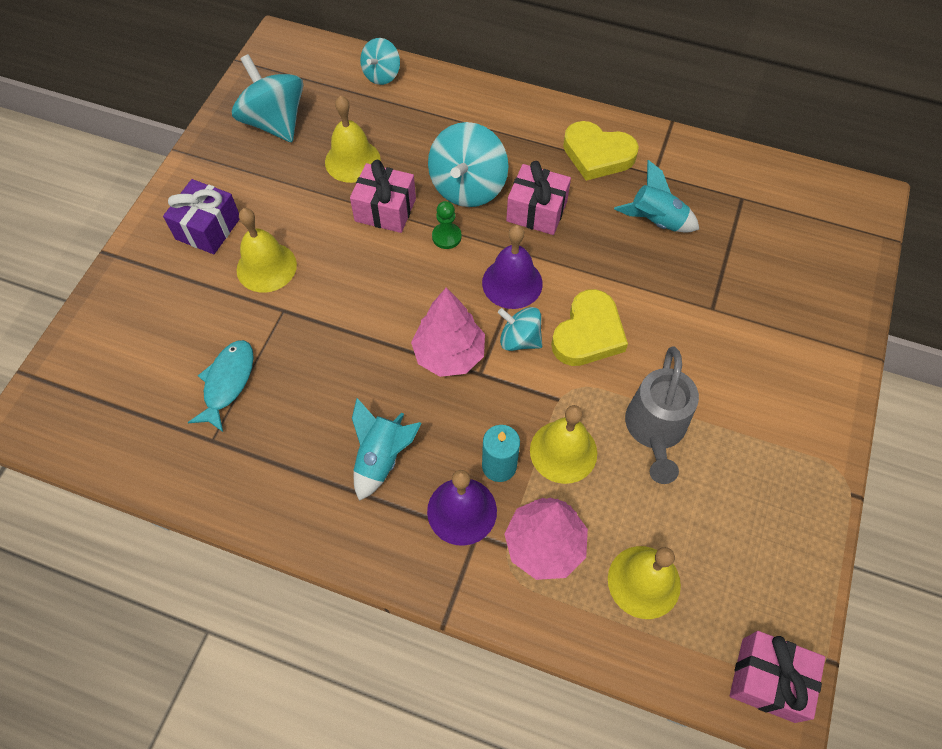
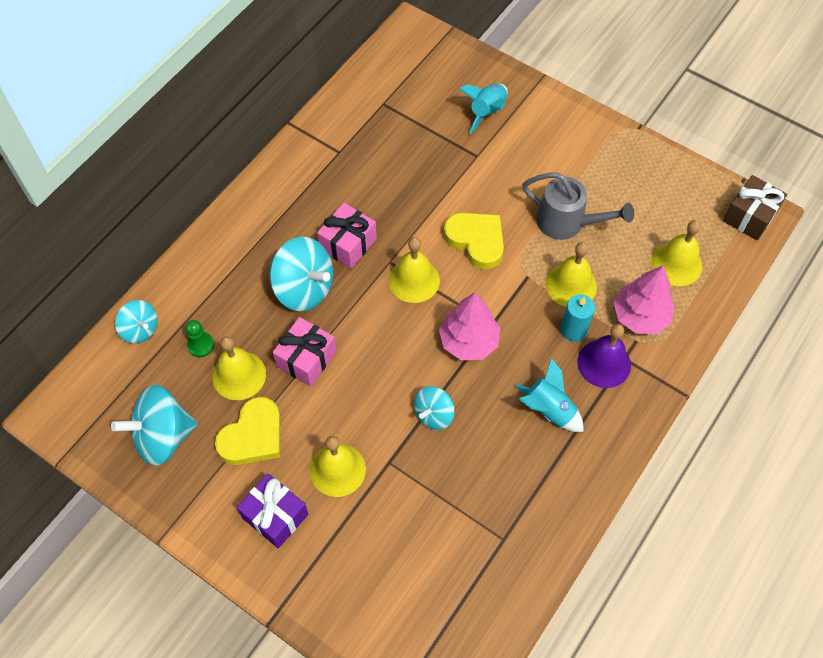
camera: 75 degrees left, 0 degrees up
(227, 382) = (450, 519): turquoise fish -> none
(446, 237) = (352, 317): green pawn -> green pawn (201, 345)
(512, 283) = (414, 280): purple bell -> yellow bell
(519, 339) = (468, 288): turquoise spinning top -> turquoise spinning top (434, 414)
(597, 155) = (304, 185): yellow heart -> yellow heart (253, 436)
(656, 221) = (386, 165): turquoise rocket -> turquoise rocket (487, 112)
(768, 680) = (749, 216): pink gift -> brown gift

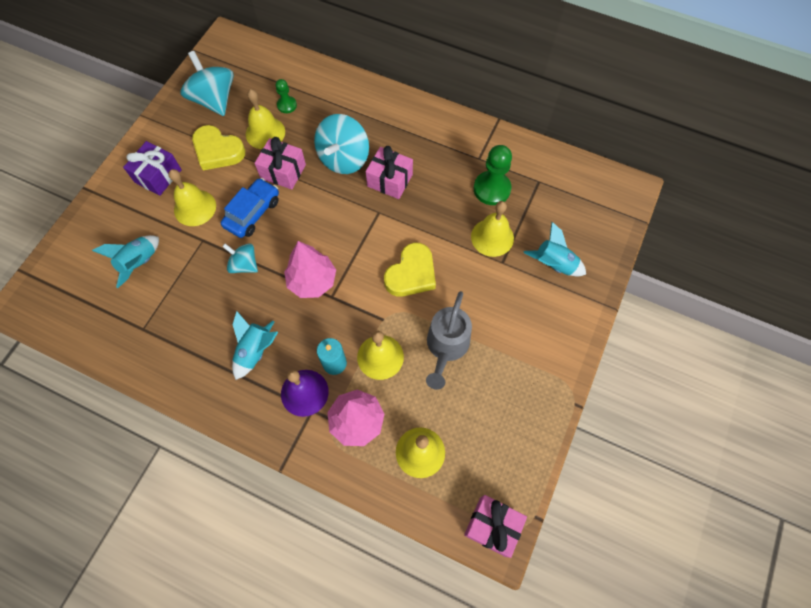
camera: 80 degrees right, 5 degrees up
(140, 329) = (295, 68): turquoise spinning top -> none
(361, 399) = (252, 213): none -> blue car
(383, 147) = (492, 189): none -> green pawn
(408, 542) = (139, 263): none -> turquoise rocket
(414, 280) = (364, 232): yellow bell -> yellow bell (492, 237)
(749, 216) = (492, 526): brown gift -> pink gift

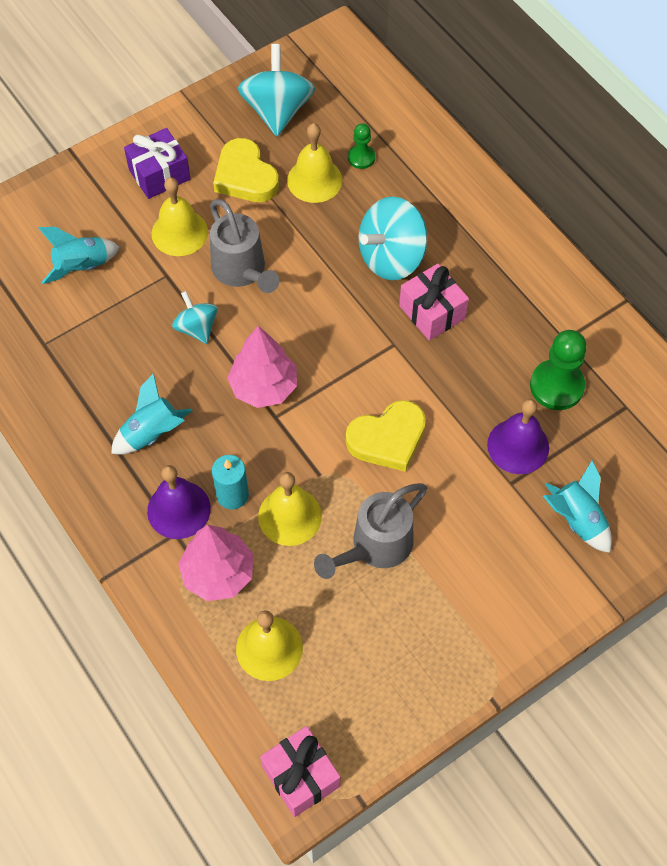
camera: 30 degrees right, 5 degrees down
(252, 213) = (242, 271): blue car -> grey watering can
(283, 171) = (307, 238): pink gift -> none
(492, 237) = (518, 446): yellow bell -> purple bell

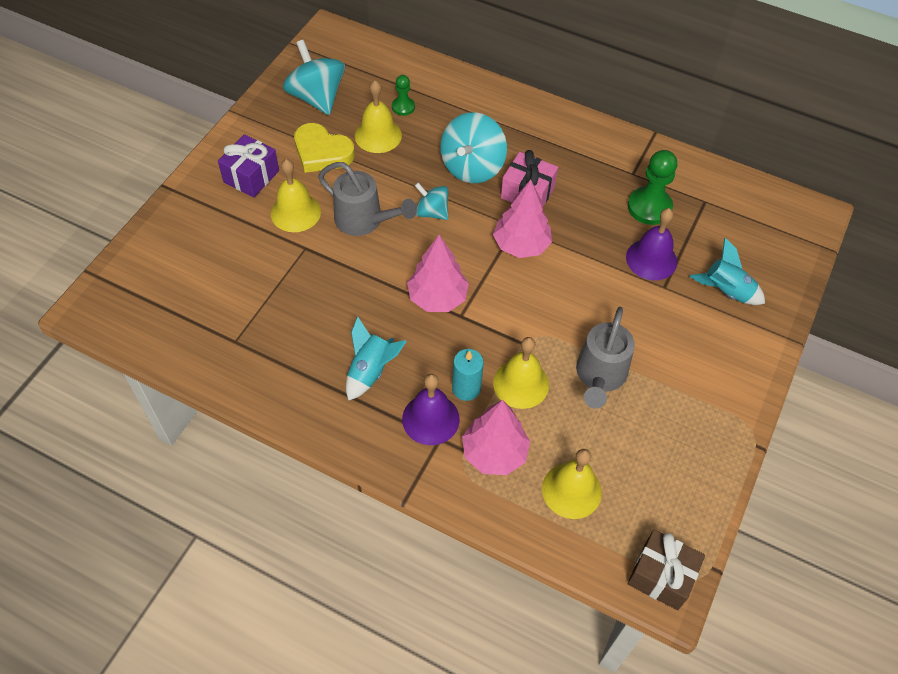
camera: 30 degrees left, 5 degrees down
(82, 267) = (230, 269): turquoise rocket -> none
(197, 328) = (355, 276): turquoise spinning top -> turquoise spinning top (432, 212)
(301, 776) = (661, 576): pink gift -> brown gift
(387, 368) = (521, 245): none -> pink tree
(387, 439) = (556, 295): yellow heart -> none

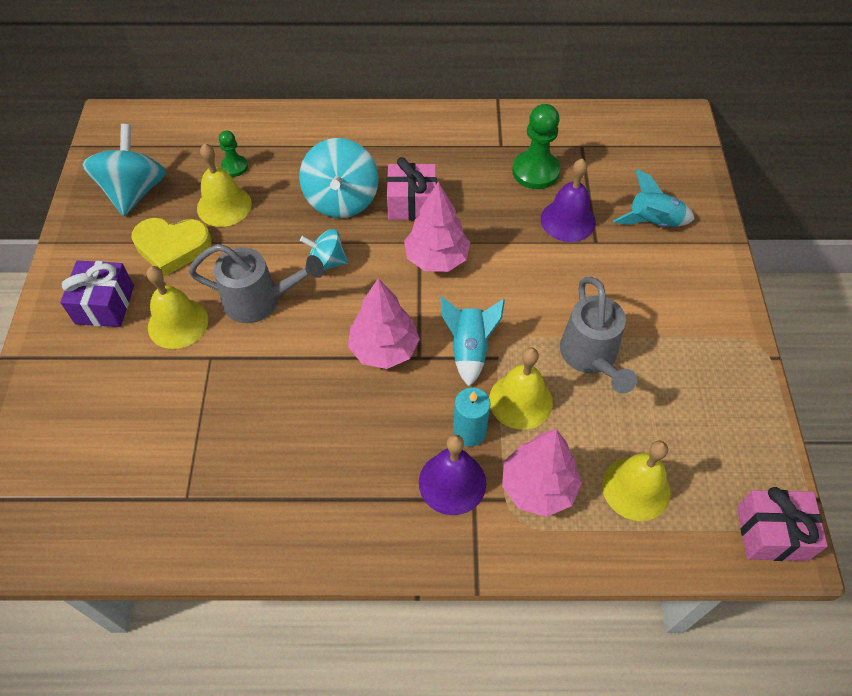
camera: 25 degrees left, 0 degrees up
(317, 97) = (134, 192): turquoise spinning top -> turquoise spinning top turned 60 degrees clockwise
(371, 371) = (359, 460): turquoise rocket -> turquoise rocket (469, 349)
(661, 576) = (771, 533): brown gift -> pink gift

